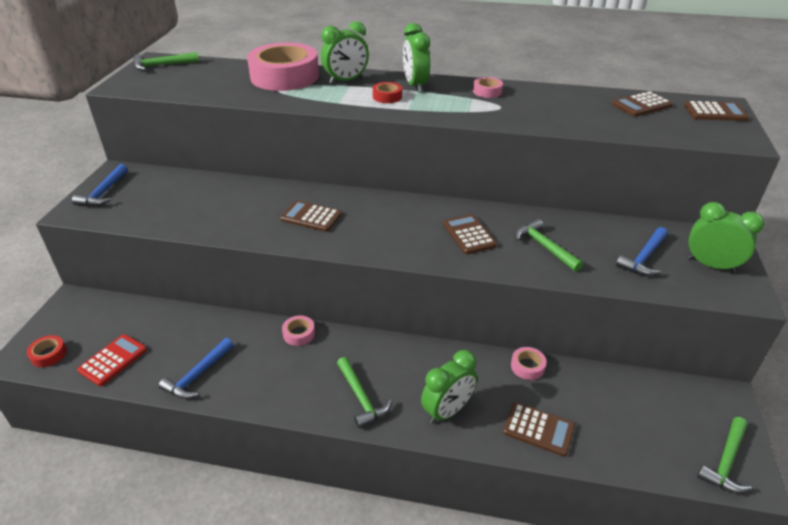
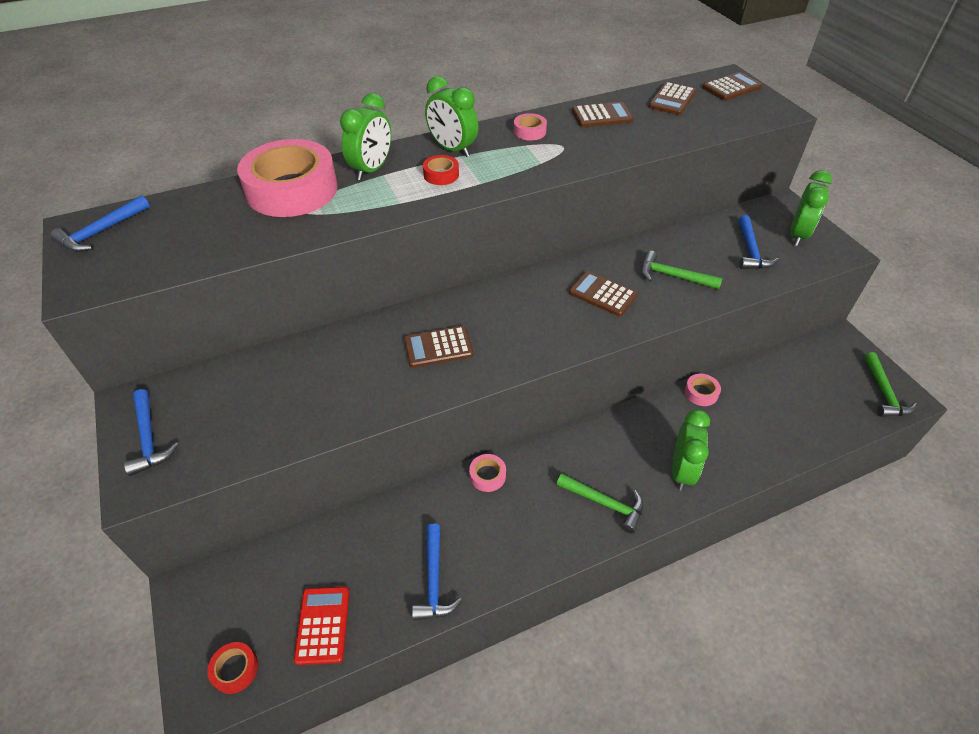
camera: 35 degrees left, 10 degrees up
(162, 65) = (101, 232): green hammer -> blue hammer
(538, 429) = (757, 443): brown calculator -> brown calculator (602, 116)
(711, 265) = (798, 235): green clock -> green clock turned 120 degrees clockwise

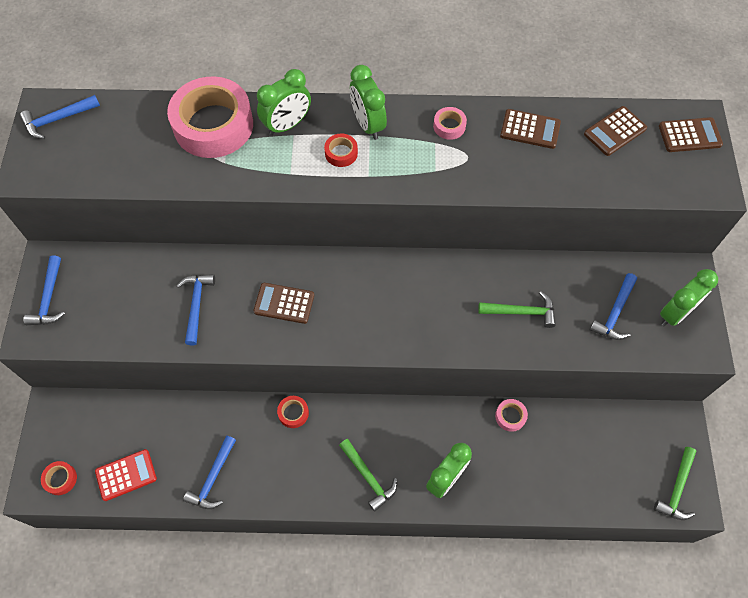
camera: 25 degrees right, 15 degrees up
(322, 625) = (126, 475): red calculator -> red calculator turned 45 degrees clockwise
(340, 382) = (196, 305): none -> blue hammer
(487, 475) = (293, 413): pink tape -> red tape
(602, 294) = (447, 306): brown calculator -> none
(673, 276) = (521, 312): green hammer -> green hammer turned 135 degrees clockwise

